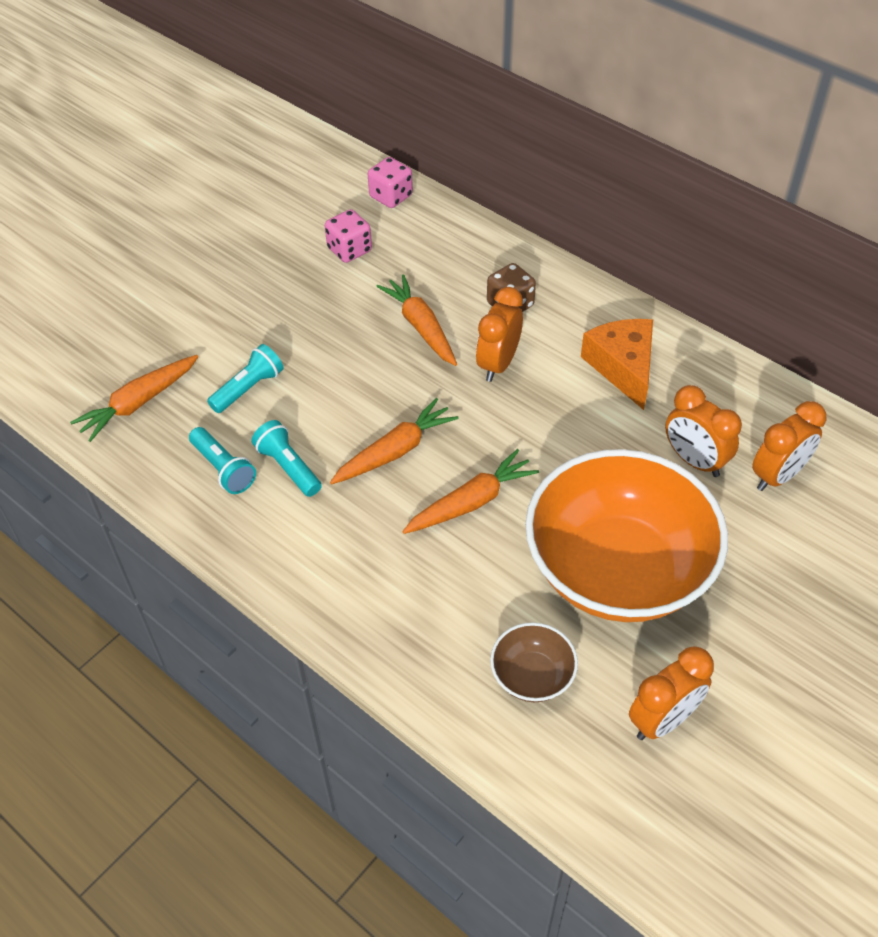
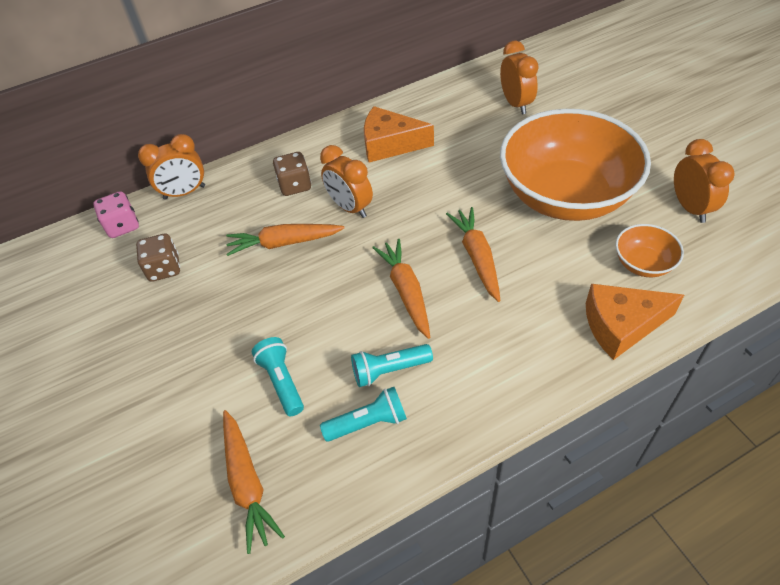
camera: 65 degrees left, 0 degrees up
(349, 250) = (164, 268): pink dice -> brown dice
(422, 667) = (621, 325): none -> orange cheese
(532, 676) = (643, 264): brown bowl -> orange bowl
(694, 461) = (488, 135): orange clock -> orange clock (184, 192)

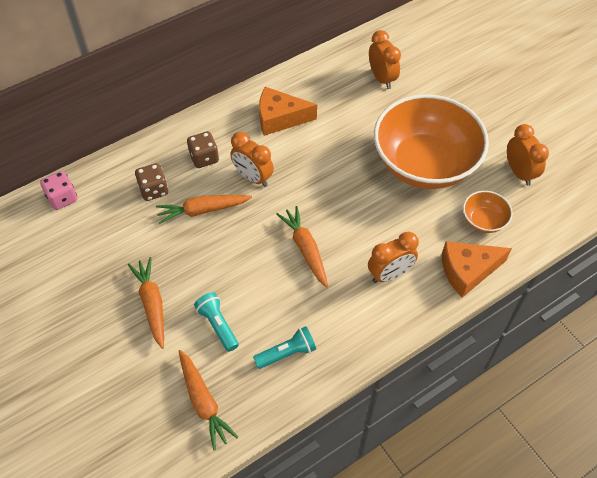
camera: 10 degrees left, 5 degrees up
(164, 268) = (106, 236): brown dice -> brown dice (154, 190)
(184, 192) = (110, 166): orange clock -> orange clock (389, 274)
(389, 370) = (298, 313): turquoise flashlight -> none
(477, 257) = (358, 219): orange carrot -> orange carrot (152, 304)

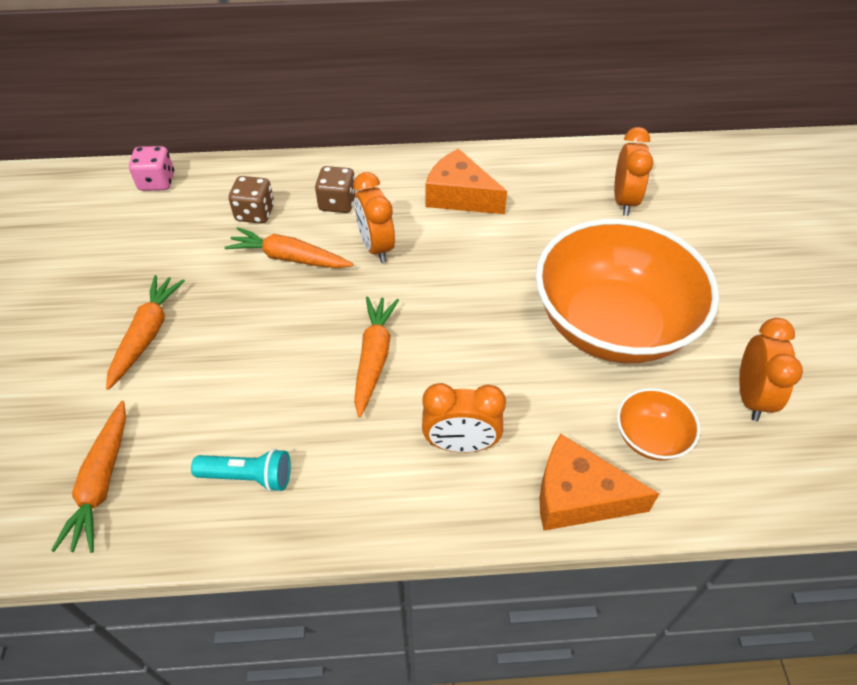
camera: 30 degrees right, 5 degrees down
(218, 325) = (197, 397): turquoise flashlight -> none

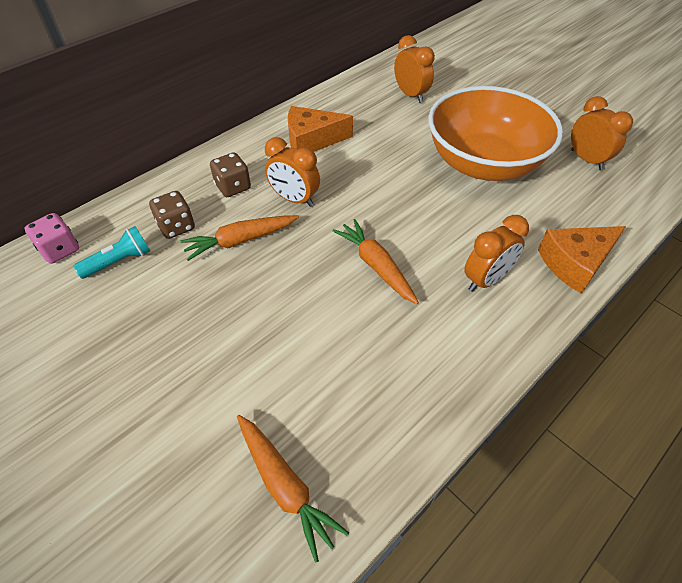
camera: 40 degrees left, 0 degrees up
(147, 335) = (191, 360): orange carrot -> none
(248, 477) = (386, 395): turquoise flashlight -> turquoise flashlight (119, 261)
(650, 438) = (570, 209): orange bowl -> none

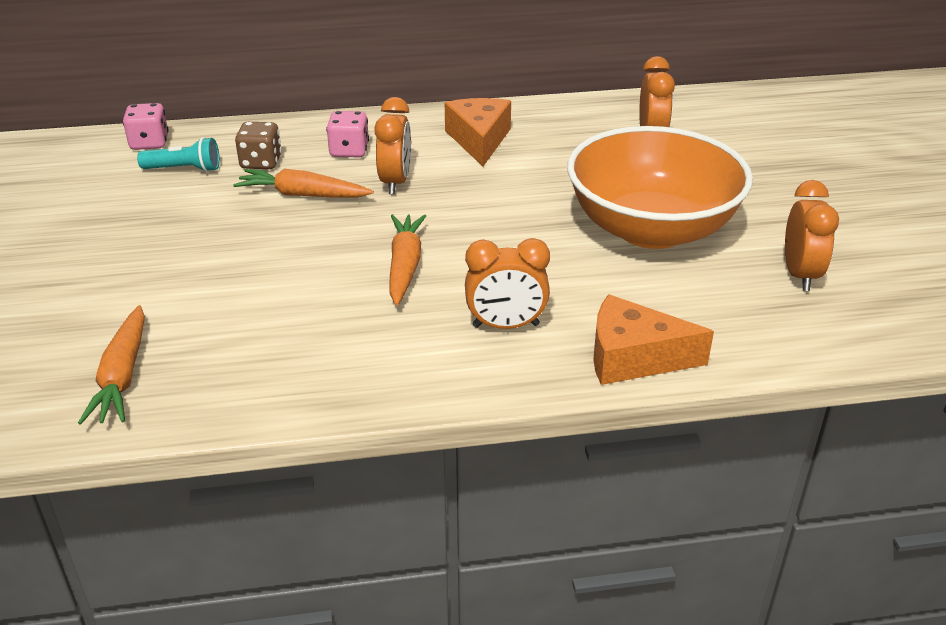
camera: 35 degrees right, 15 degrees down
(233, 187) = (349, 151): brown dice -> pink dice
(294, 199) = (395, 182): orange clock -> orange clock turned 150 degrees counterclockwise
(312, 140) = (479, 140): orange cheese -> orange cheese turned 60 degrees clockwise

